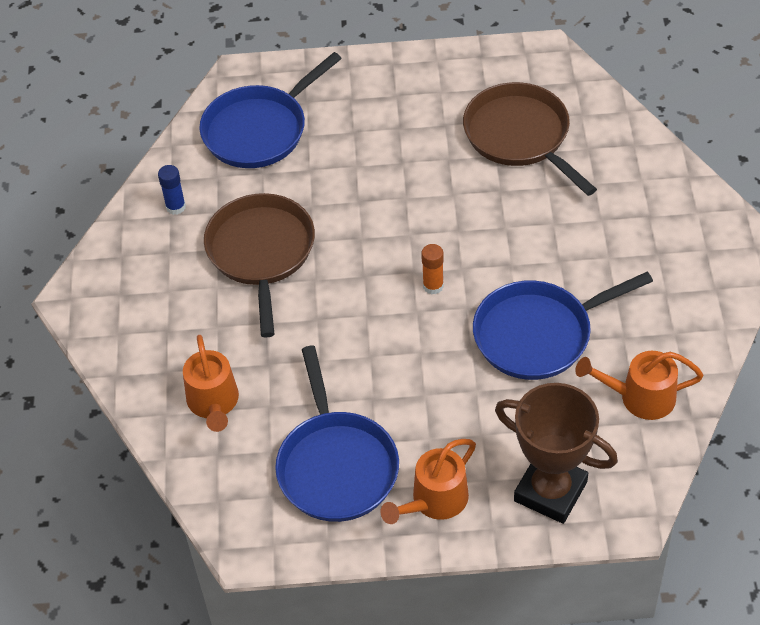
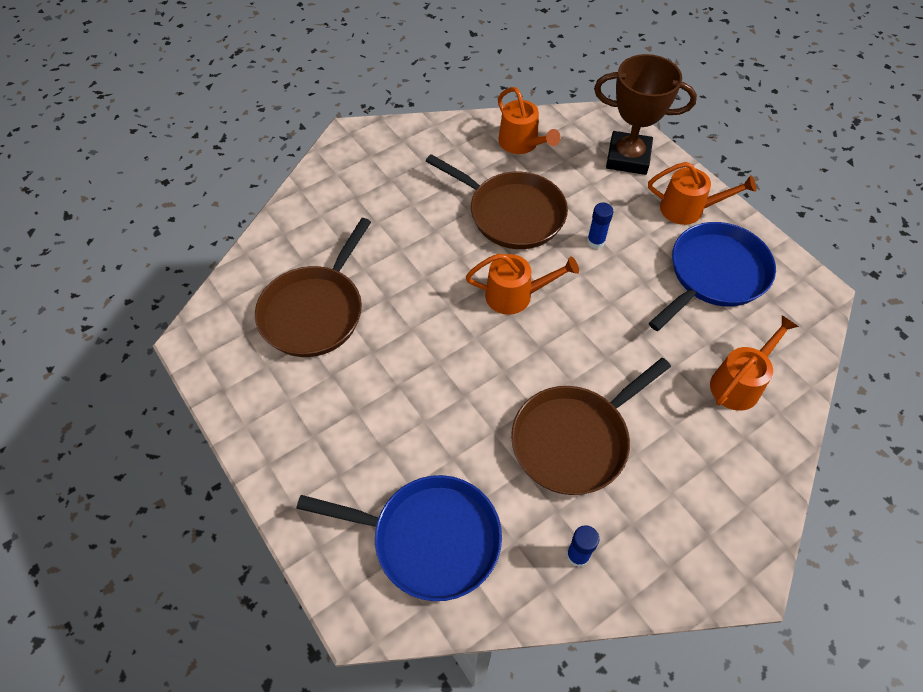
camera: 125 degrees left, 5 degrees up
(433, 286) = (516, 295): orange glue stick -> orange watering can
(451, 387) = (596, 241): none -> blue glue stick
(538, 334) = (512, 214): blue pan -> brown pan
(550, 491) = (628, 157): brown trophy -> brown trophy turned 75 degrees counterclockwise

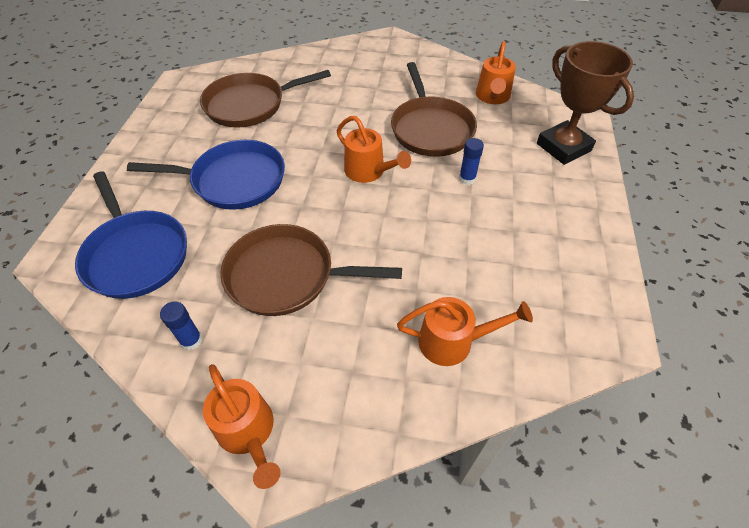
camera: 45 degrees right, 5 degrees down
(688, 209) = (570, 206): orange watering can -> orange watering can (248, 432)
(714, 274) = (534, 259): blue pan -> blue pan (234, 180)

